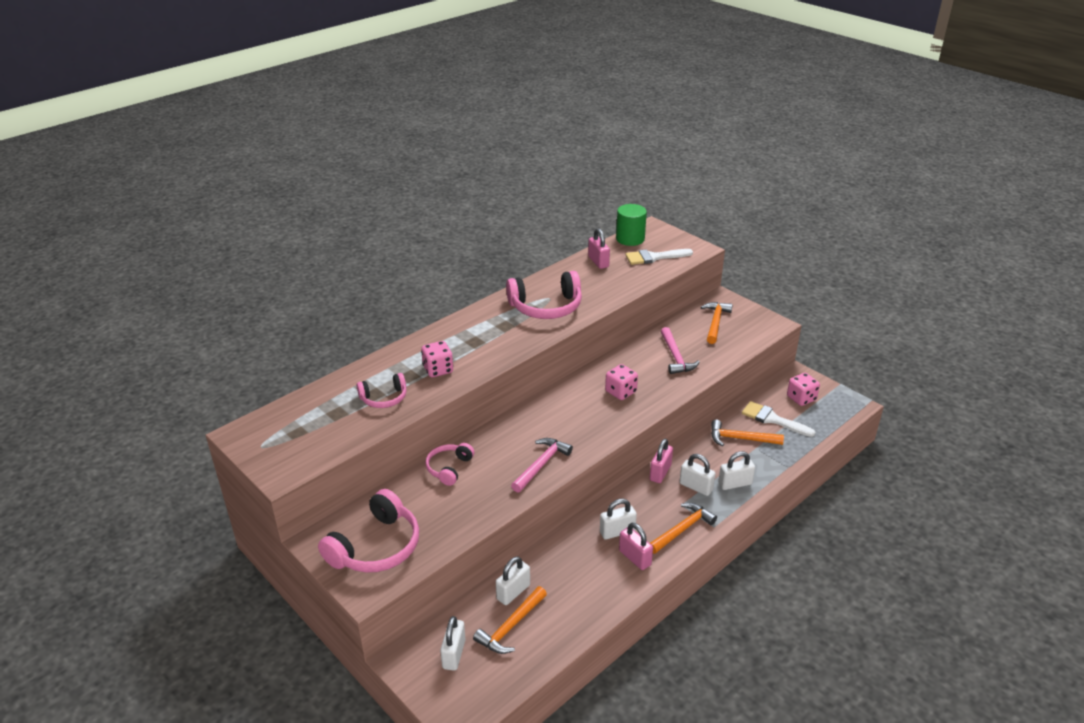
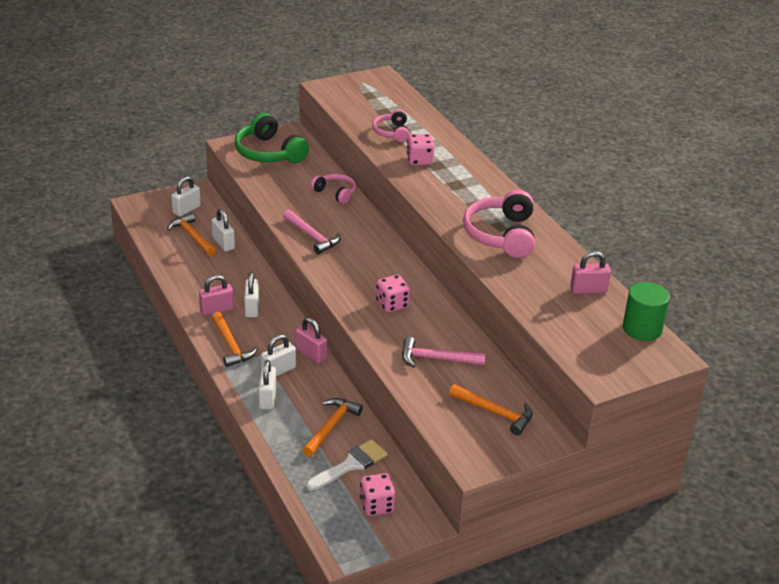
camera: 105 degrees right, 0 degrees up
(376, 547) = (269, 153): pink headphones -> green headphones
(454, 654) = (186, 210): white padlock -> white padlock turned 75 degrees counterclockwise
(654, 257) = (587, 335): white brush -> none

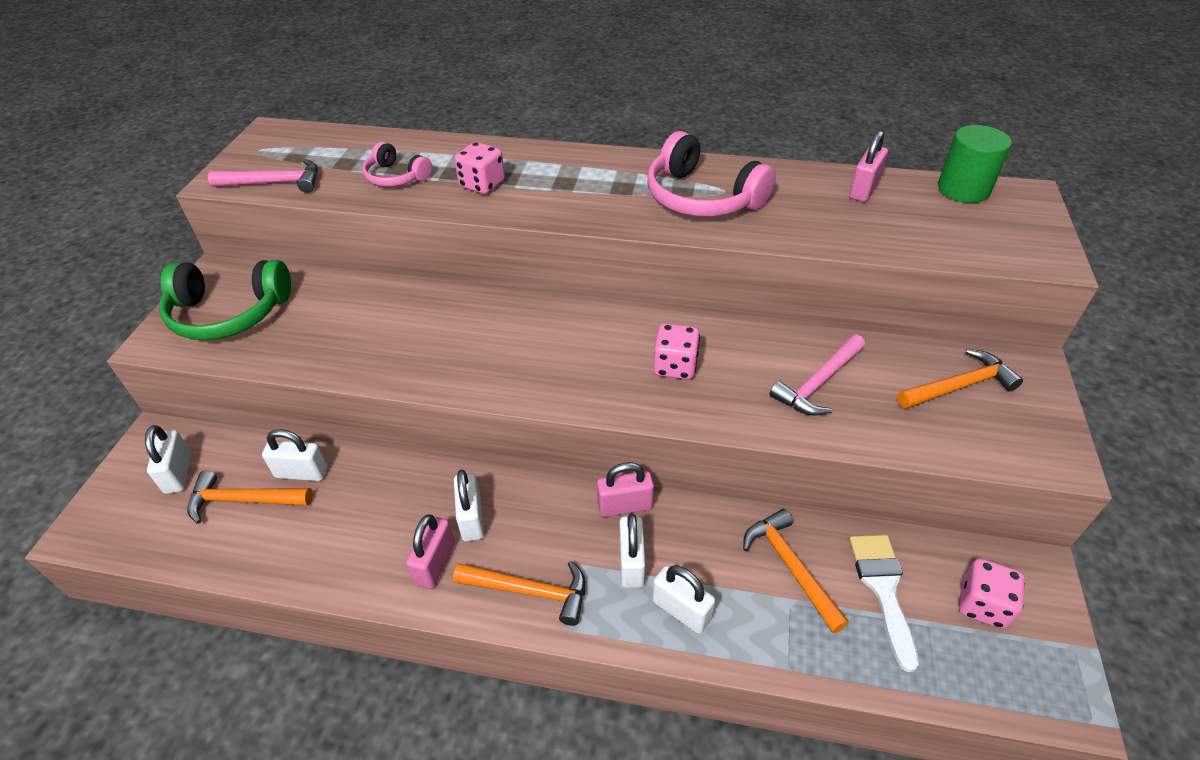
camera: 50 degrees left, 10 degrees up
(252, 308) = (471, 518): white padlock -> white padlock turned 45 degrees clockwise
(312, 237) = (459, 367): pink hammer -> pink hammer (275, 183)
(335, 193) = (393, 298): pink headphones -> none

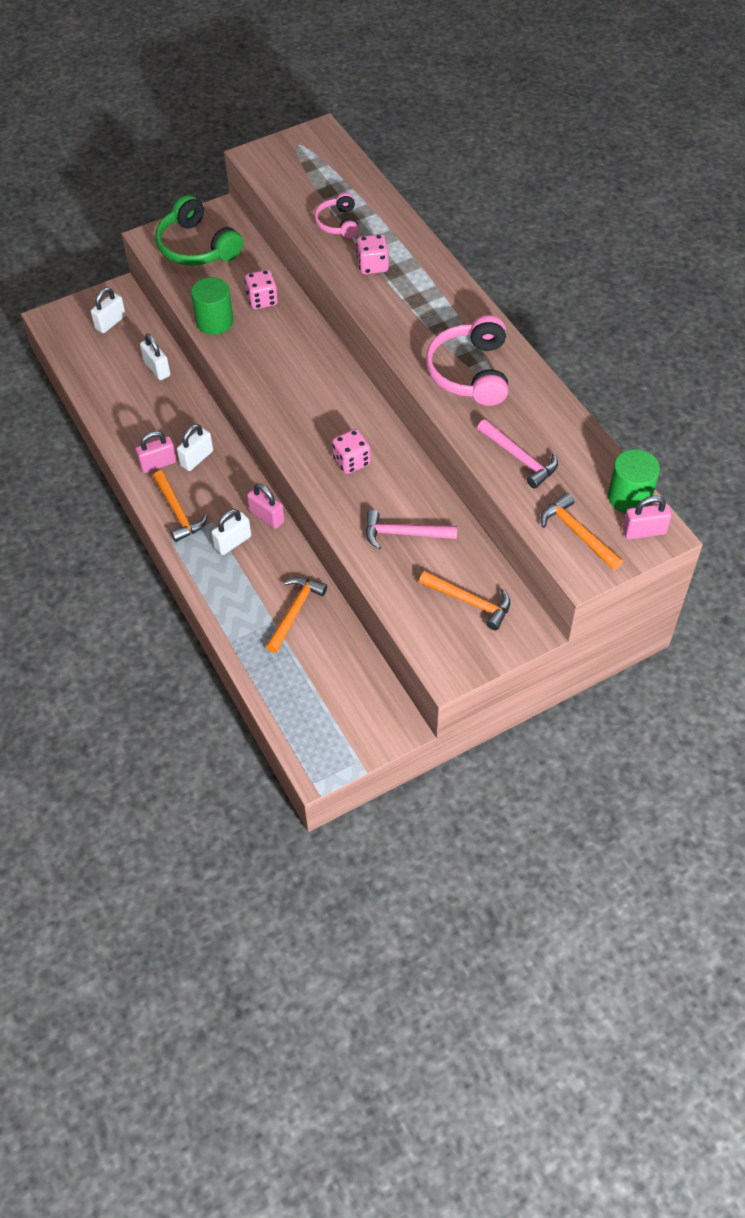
camera: 50 degrees right, 10 degrees up
(243, 500) = (120, 361): orange hammer -> orange hammer (577, 533)
(275, 183) = (276, 179): pink hammer -> pink hammer (519, 458)
(346, 359) = (214, 321): none -> green cylinder
(681, 610) = (224, 580): white padlock -> none
(863, 190) = (569, 446): pink padlock -> pink padlock (644, 531)
(883, 588) = (319, 659): white brush -> none
(982, 605) = (349, 709): pink dice -> pink dice (262, 300)

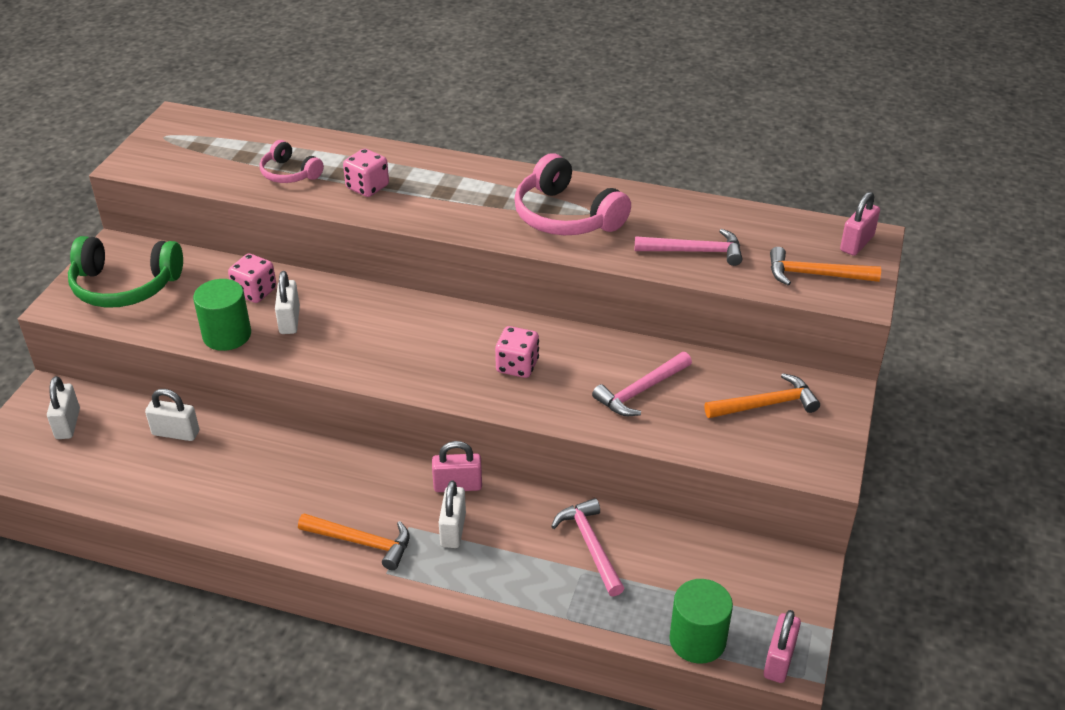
camera: 45 degrees left, 15 degrees down
(158, 464) = (284, 514): pink padlock -> pink padlock (779, 660)
(197, 458) = (321, 483): white padlock -> white padlock (289, 320)
(295, 612) = (590, 545): orange hammer -> pink hammer
(629, 497) = (812, 228): green cylinder -> green cylinder (697, 640)

